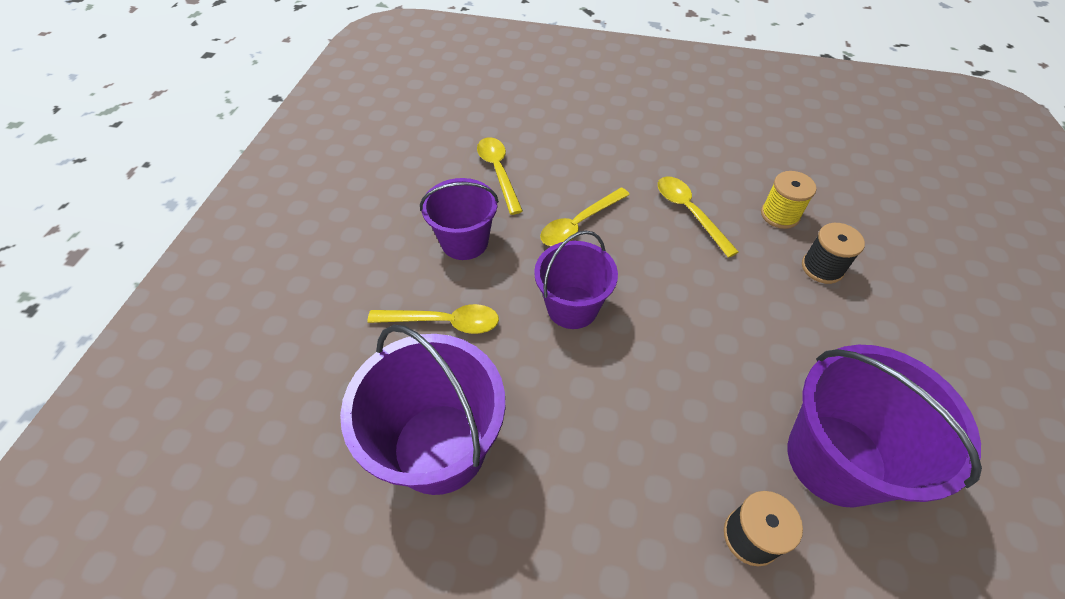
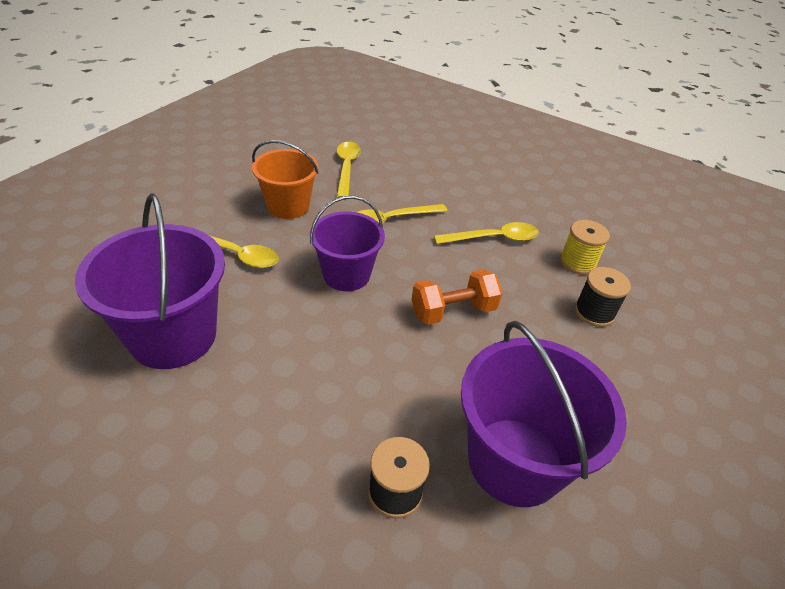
camera: 15 degrees right, 10 degrees down
(464, 241) = (288, 206): purple bucket -> orange bucket
(689, 213) = (493, 238): yellow spoon -> yellow spoon turned 90 degrees clockwise
(696, 313) = (453, 311): none -> orange dumbbell

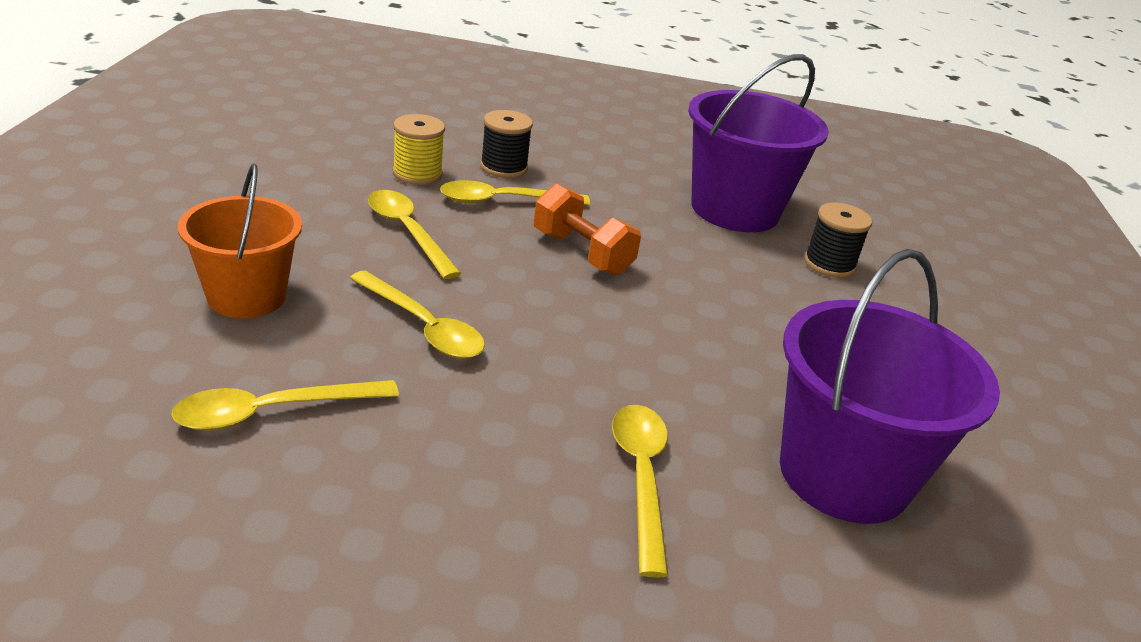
camera: 115 degrees left, 10 degrees down
(288, 206) = (460, 456): orange bucket -> orange bucket (246, 296)
(346, 275) = (588, 346): purple bucket -> none
(535, 294) = (504, 201): none -> yellow spoon

